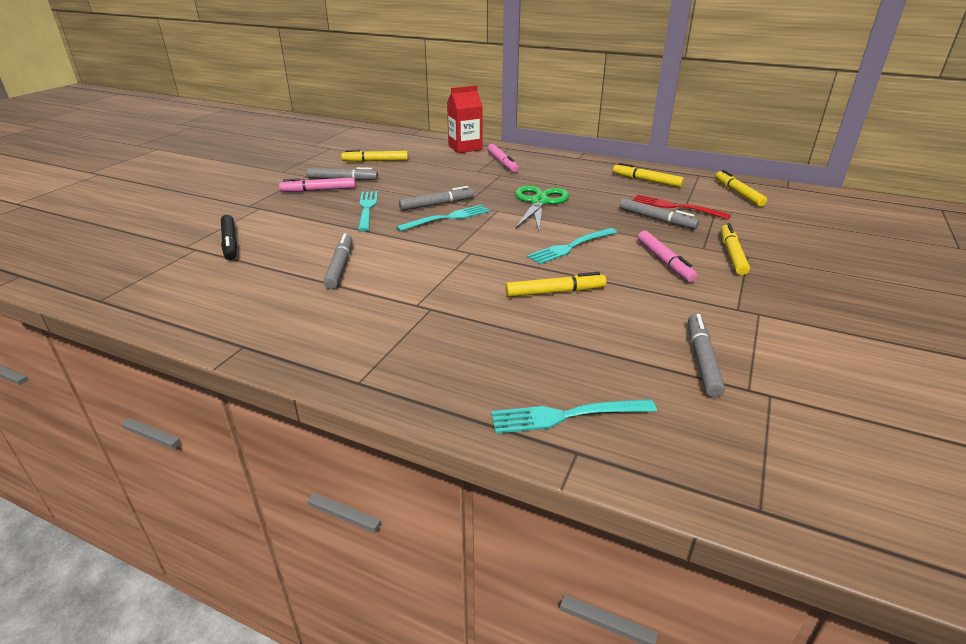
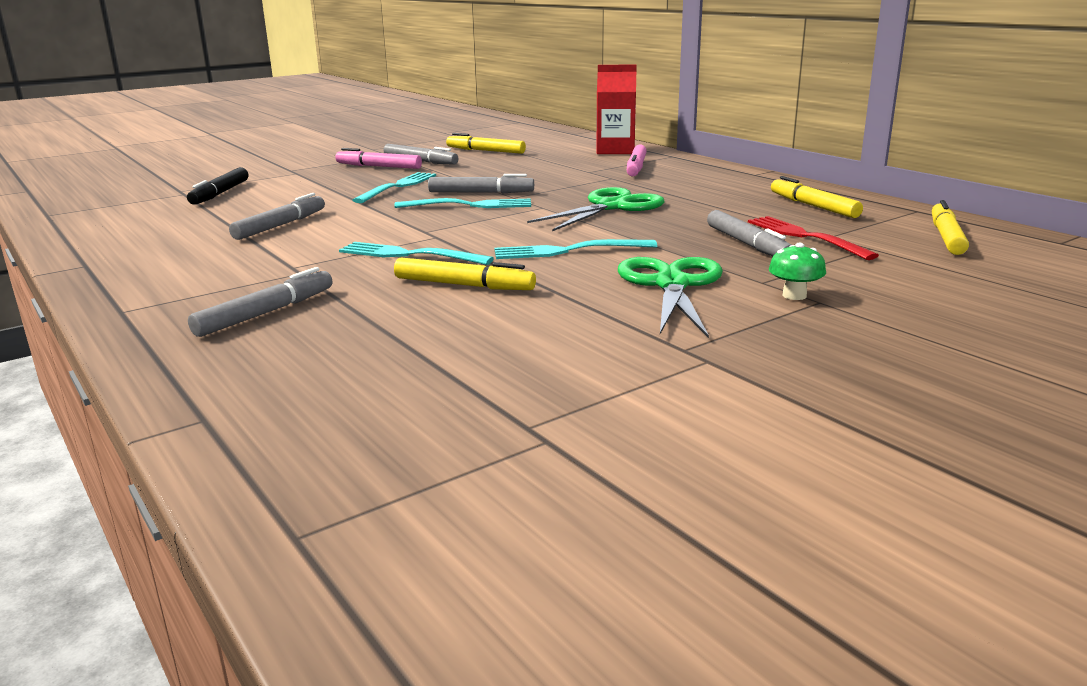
camera: 30 degrees right, 10 degrees down
(566, 416) = (256, 387): turquoise fork -> turquoise fork (409, 255)
(664, 261) = (671, 284): pink marker -> green scissors
(702, 360) = (522, 383): grey marker -> grey marker (266, 313)
(732, 254) = (794, 295): yellow marker -> green mushroom

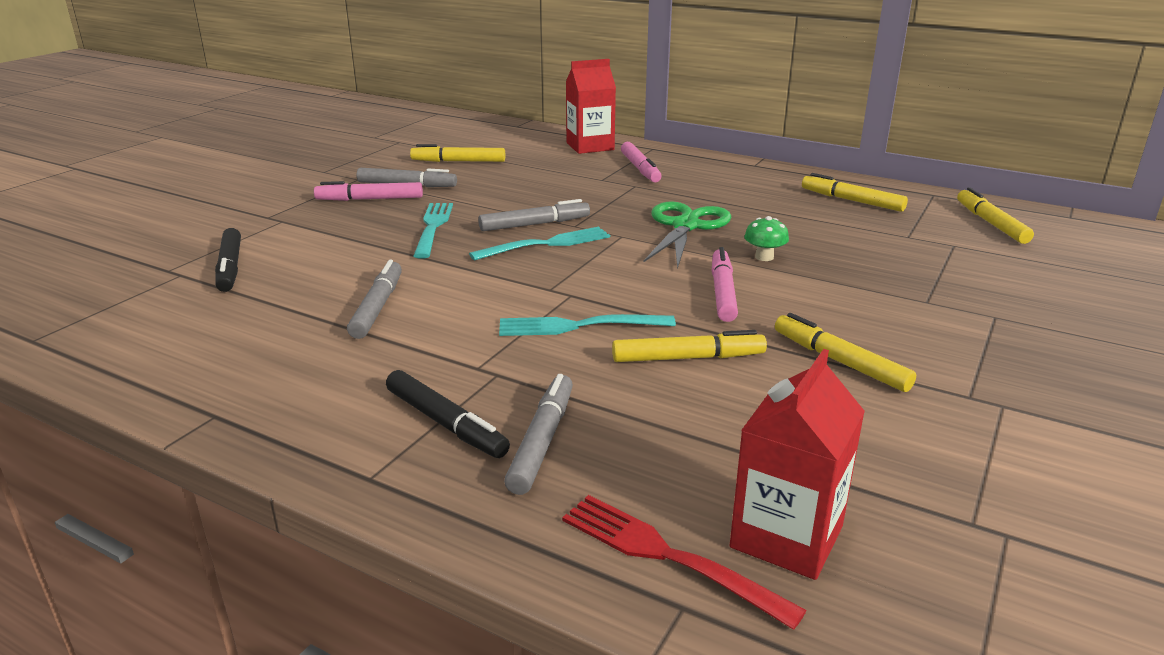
camera: 25 degrees left, 5 degrees up
(218, 292) = (446, 423): none -> black marker
(350, 400) = (786, 537): none -> red carton
(568, 251) = (722, 292): turquoise fork -> pink marker
(596, 307) = (839, 362): none -> yellow marker
(671, 284) = (863, 320): green scissors -> none
(747, 244) = (859, 257): grey marker -> none
(794, 295) = (970, 313): green mushroom -> green mushroom (764, 257)
(805, 237) = (891, 240): red fork -> red fork (668, 556)

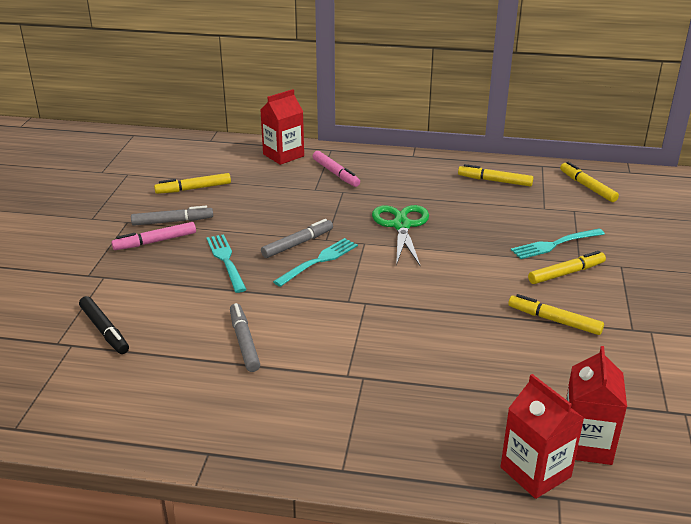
camera: 20 degrees left, 5 degrees up
(446, 423) = (359, 421): black marker -> none
(541, 441) = (423, 419): grey marker -> none
(579, 326) = (388, 328): turquoise fork -> turquoise fork (555, 244)
(668, 556) = (535, 472): red fork -> red carton
(688, 358) = (468, 338): yellow marker -> yellow marker (566, 273)
(722, 292) = (458, 280): pink marker -> none
(764, 257) = (467, 244): green mushroom -> none

